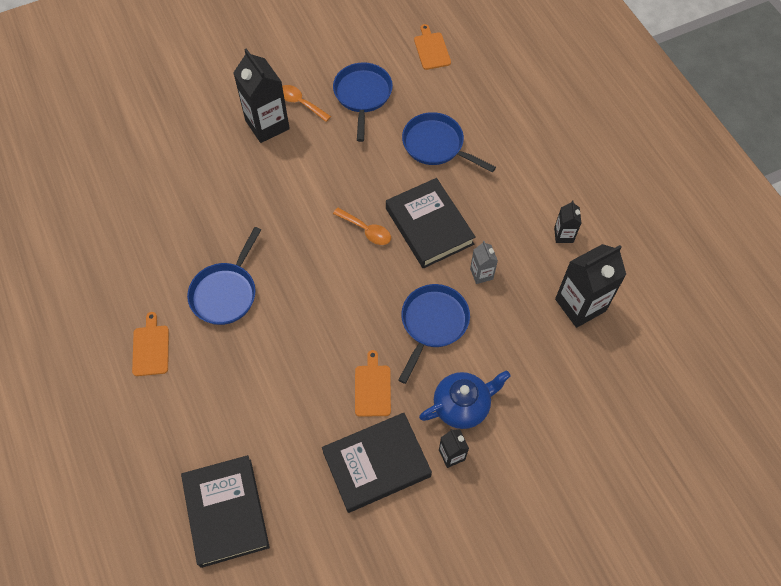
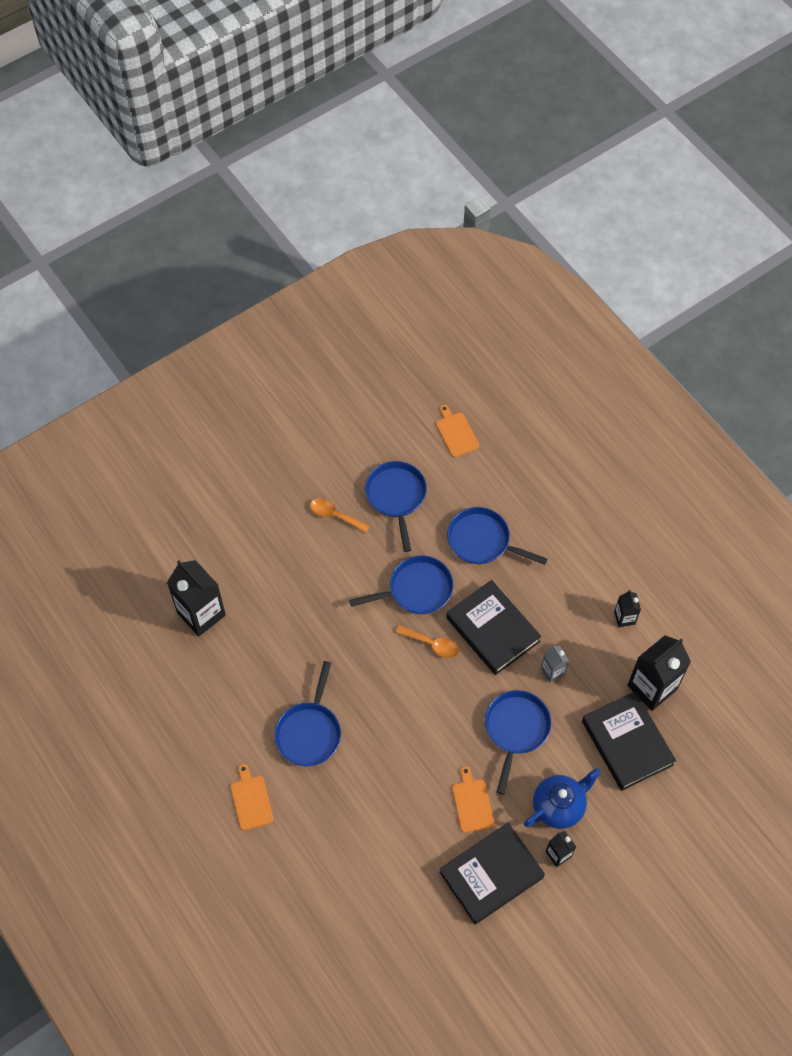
camera: 10 degrees left, 0 degrees up
(226, 512) = (363, 944): black book -> black book (627, 743)
(267, 125) = (306, 545): black carton -> black carton (201, 614)
(362, 179) = (416, 589): none -> blue pan

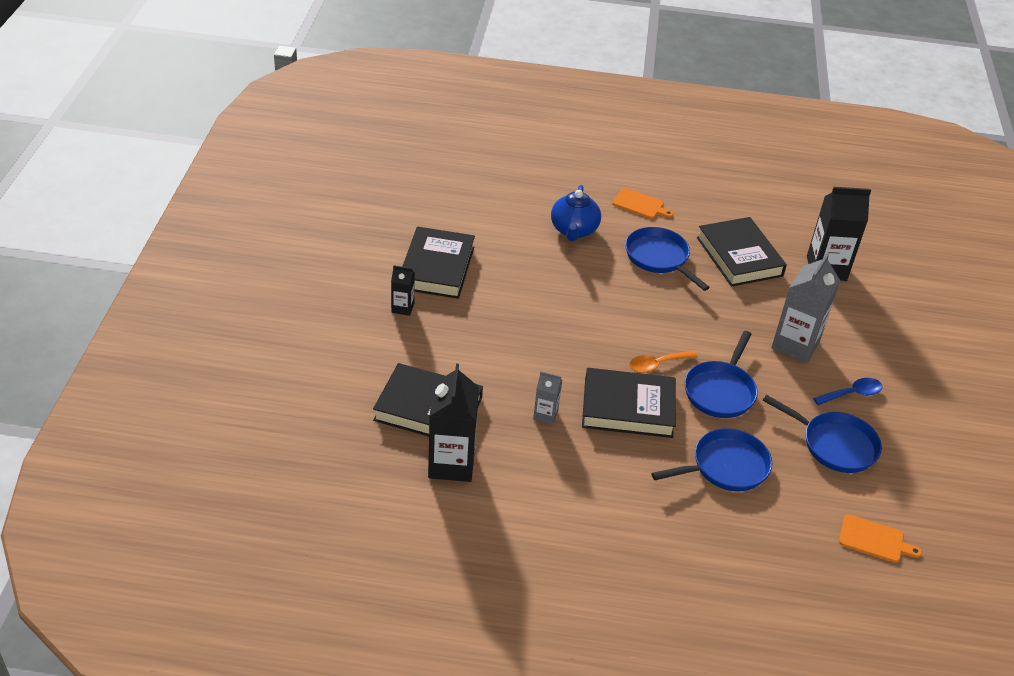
camera: 130 degrees right, 20 degrees down
(248, 680) = (739, 256): none -> black book
(318, 577) = (795, 345): none -> grey carton
(335, 515) = (852, 394): orange spoon -> blue spoon
(472, 803) = (499, 295): orange cutting board -> none
(516, 730) = (524, 356): blue pan -> none
(559, 805) = (435, 334): blue teapot -> blue teapot (574, 230)
(624, 618) = (536, 500): black carton -> none

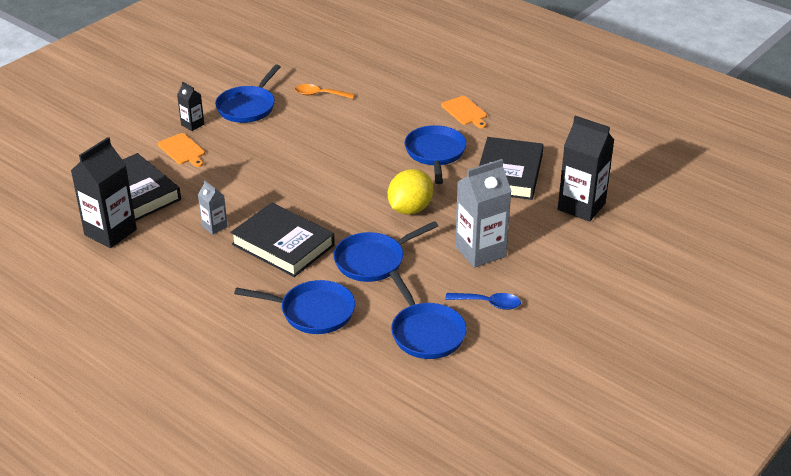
camera: 35 degrees right, 5 degrees down
(437, 267) = (248, 107): black book -> blue pan
(574, 230) = (386, 113): blue teapot -> none
(657, 364) = (342, 224): orange spoon -> orange spoon (319, 94)
(696, 325) = (410, 209): none -> yellow lemon
(874, 540) = (376, 410): orange cutting board -> orange cutting board (182, 150)

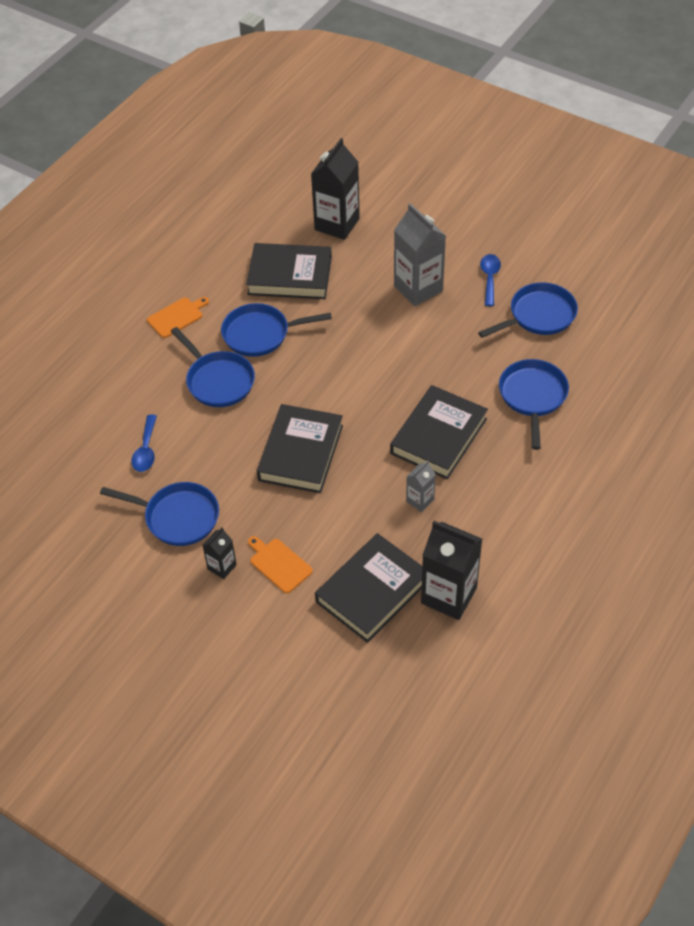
camera: 95 degrees left, 15 degrees up
(182, 150) = (279, 564): orange cutting board -> orange cutting board turned 90 degrees counterclockwise
(291, 167) = (300, 453): none -> black book
(319, 94) = (146, 450): orange spoon -> blue spoon
(373, 260) = (447, 362): blue pan -> blue pan (218, 380)
(410, 209) = (361, 344): yellow lemon -> none

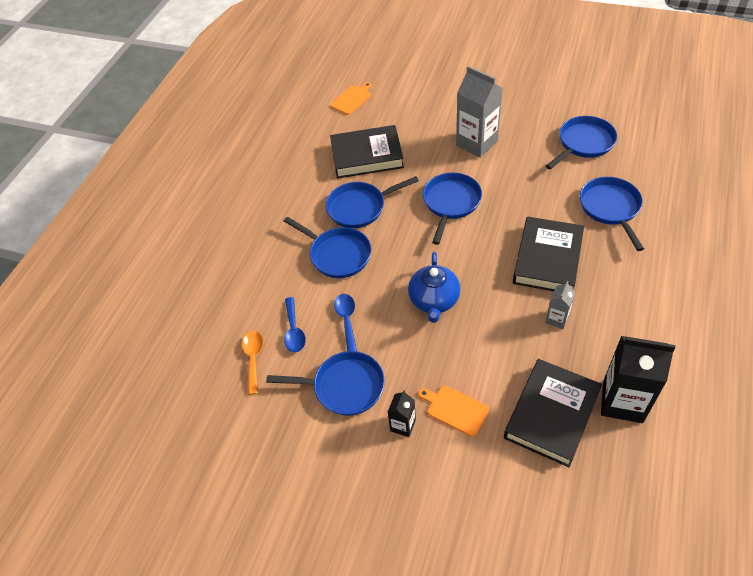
camera: 10 degrees left, 0 degrees up
(96, 468) = (253, 358): none -> orange spoon
(177, 316) = (283, 209): orange cutting board -> orange cutting board (351, 99)
(300, 453) = (434, 301): black book -> blue teapot
(337, 224) = (390, 108): black carton -> none
(360, 352) = (451, 203): none -> blue pan
(489, 278) = (531, 123): blue spoon -> blue spoon (347, 320)

